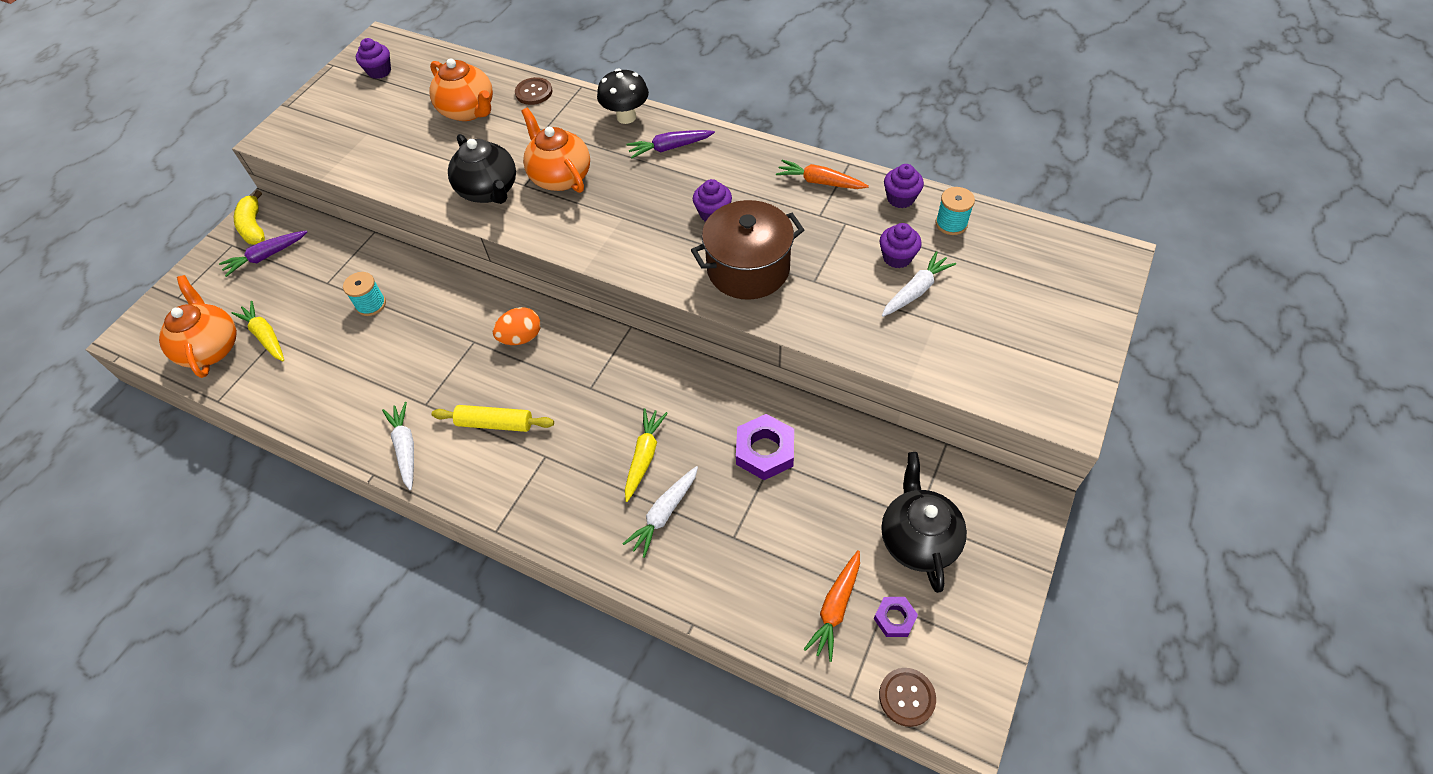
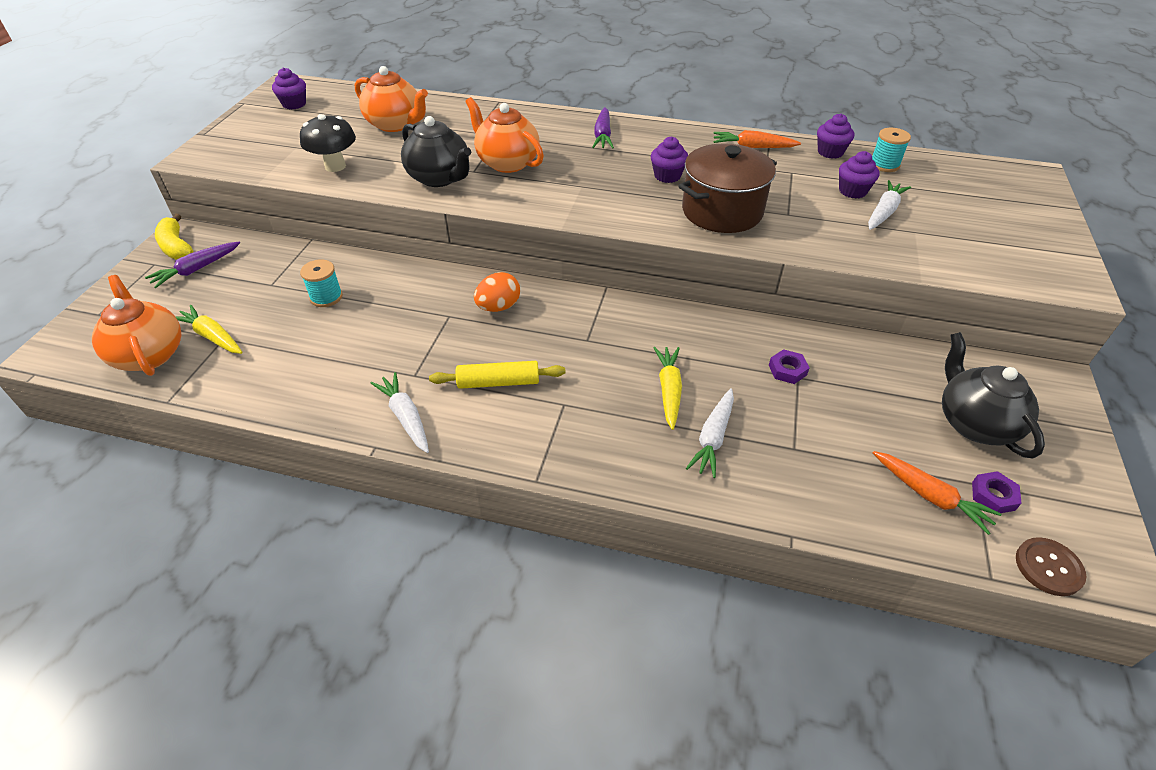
camera: 15 degrees left, 10 degrees down
(534, 92) = (455, 108): brown button -> none
(626, 117) = (551, 118): black mushroom -> black mushroom (335, 166)
(669, 148) = (603, 135): purple carrot -> purple carrot turned 60 degrees counterclockwise
(765, 451) = (787, 370): purple nut -> purple nut, size x0.57
(835, 608) = (930, 496): orange carrot -> orange carrot turned 60 degrees counterclockwise

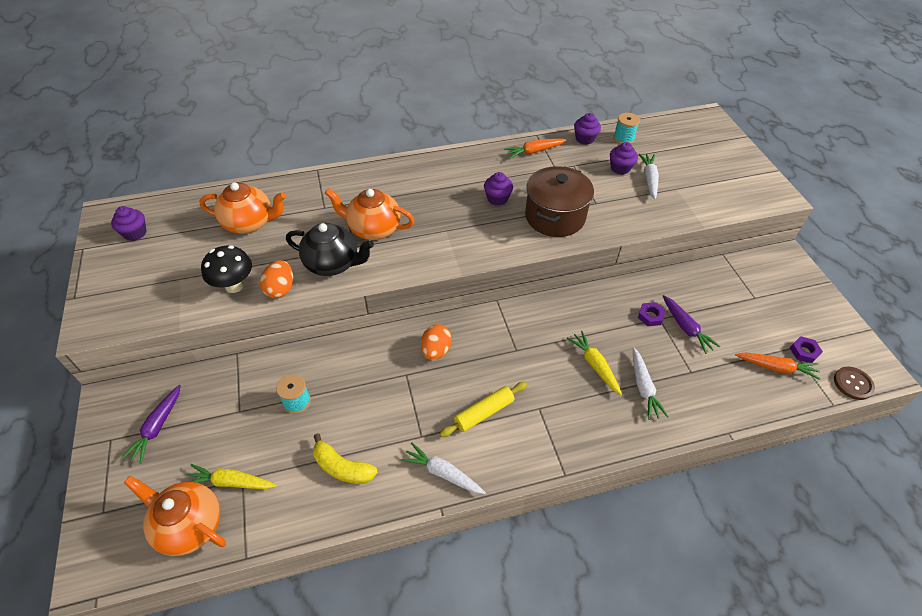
camera: 30 degrees left, 5 degrees up
(176, 247) = (117, 413): yellow banana -> yellow banana (342, 467)
(372, 182) = (280, 289): none -> orange egg
(603, 135) = (424, 176): purple carrot -> purple carrot (686, 328)
(974, 423) = (767, 307): black teapot -> none

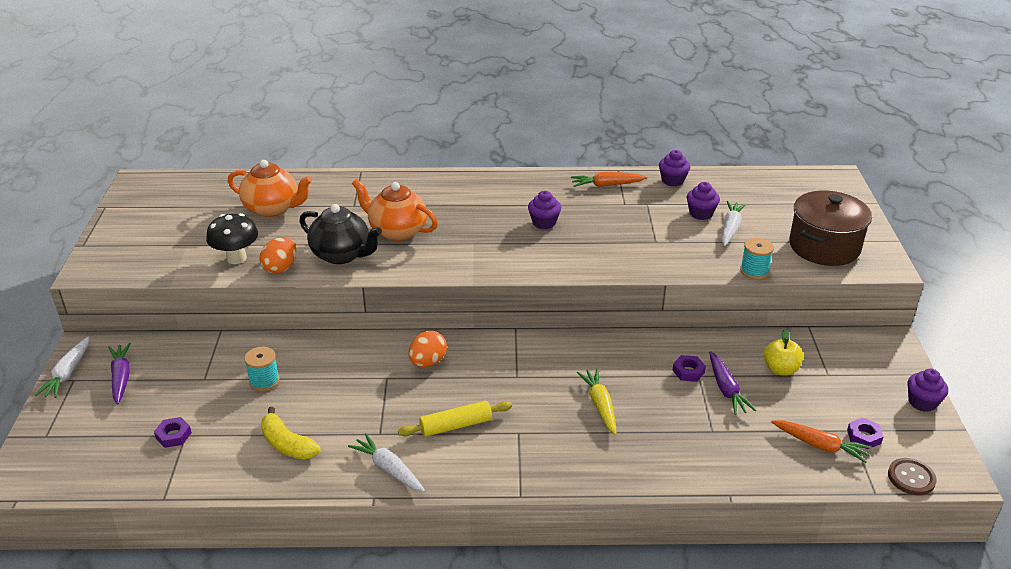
camera: 15 degrees right, 15 degrees down
(135, 233) = (158, 201): purple cupcake -> purple cupcake (922, 402)
(157, 427) = (121, 378): purple carrot -> purple carrot turned 135 degrees clockwise
(189, 525) = (121, 462): orange teapot -> none
(231, 482) = (173, 435): yellow carrot -> purple nut
(555, 217) = (601, 248): brown pot -> brown pot (824, 247)
(623, 138) = (719, 186): turquoise spool -> turquoise spool (754, 271)
(643, 387) = (647, 435): white carrot -> white carrot (67, 374)
(718, 300) = (780, 369): none -> yellow apple

